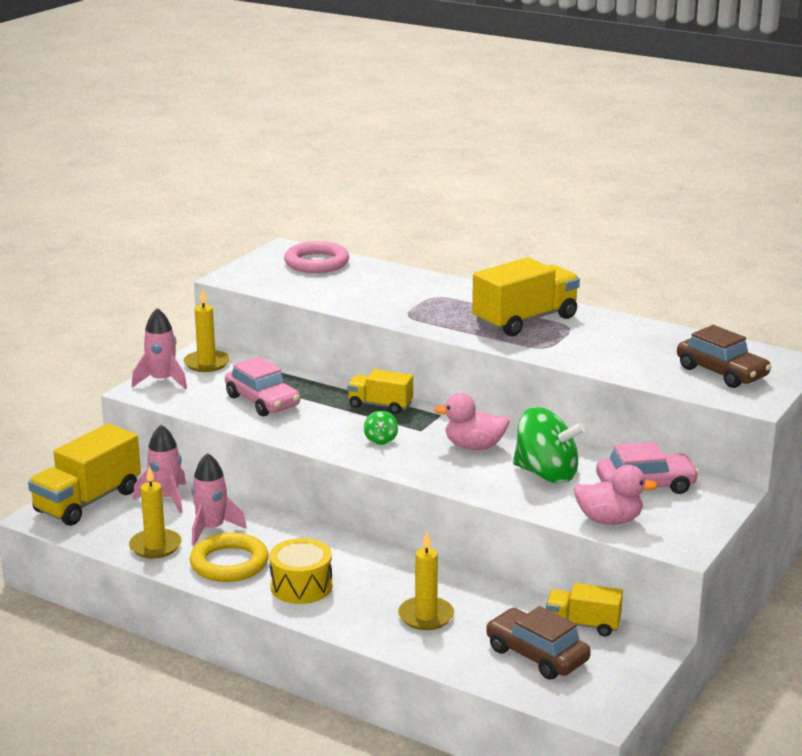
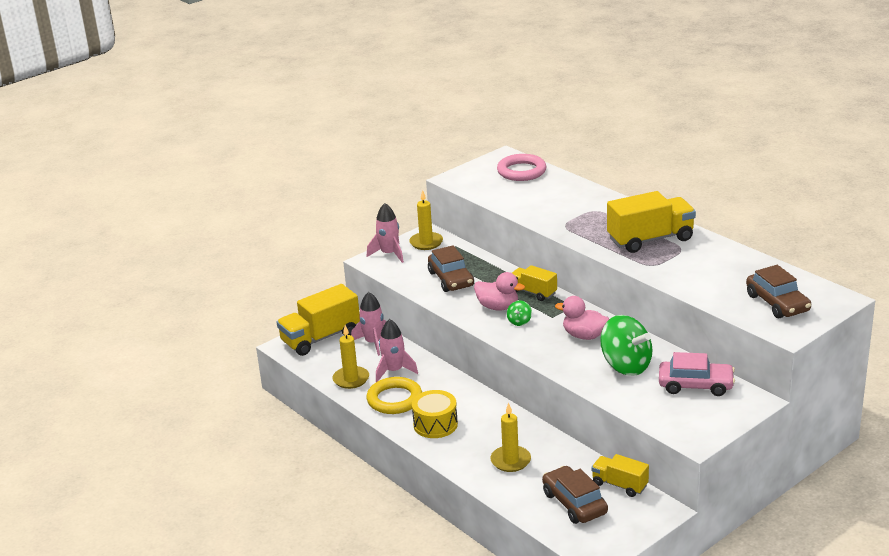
camera: 20 degrees right, 5 degrees up
(262, 401) = (451, 279): pink car -> brown car
(609, 520) = (652, 410): pink duck -> pink duck (498, 307)

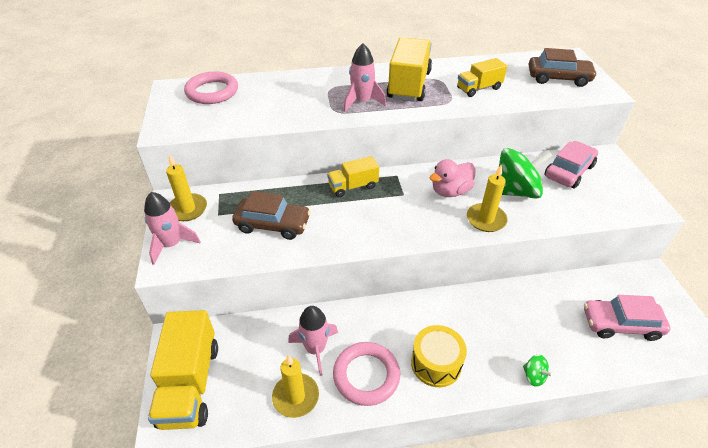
camera: 60 degrees left, 15 degrees up
(373, 343) = (249, 340): pink rocket -> pink rocket (362, 102)
(394, 399) = (366, 375): yellow ring -> pink ring
(498, 307) = (355, 218): pink duck -> none
(510, 461) = (532, 335): yellow candle -> yellow candle (486, 219)
(519, 321) = (392, 216): green spinning top -> green spinning top (534, 376)
(574, 503) = (620, 324): brown car -> pink car
(619, 485) = (605, 282): yellow truck -> yellow truck (479, 88)

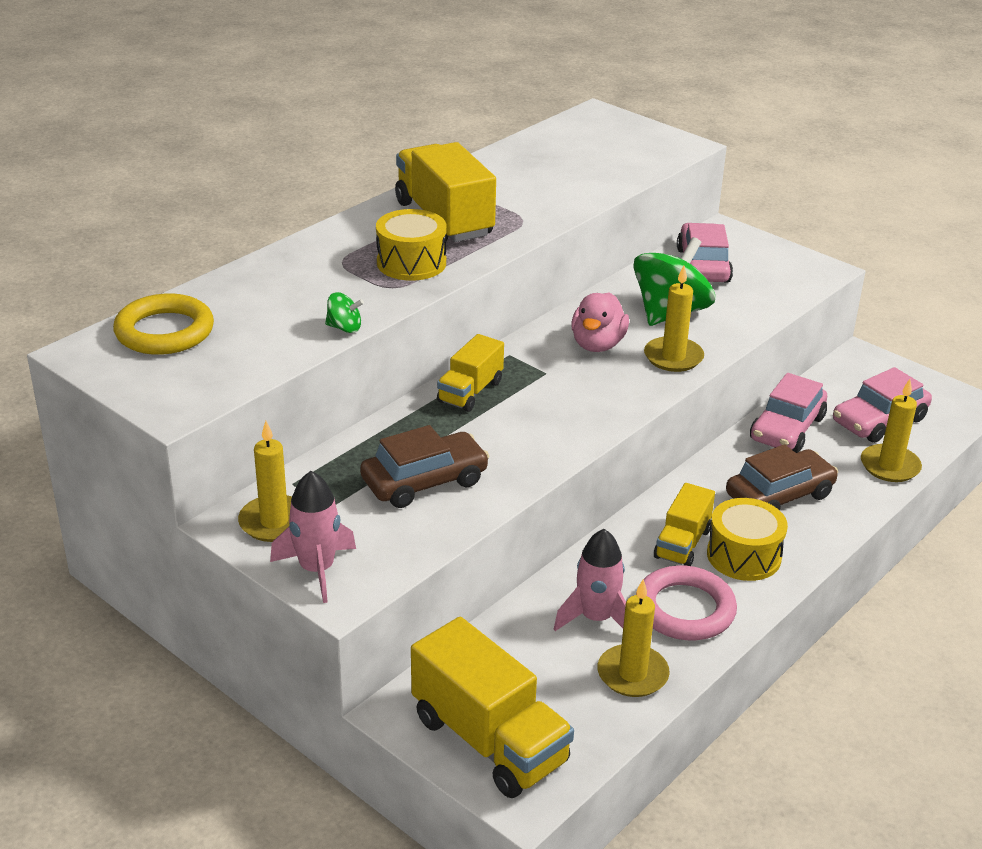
camera: 40 degrees left, 10 degrees down
(212, 92) = (164, 331): pink ring -> yellow ring
(362, 102) = (411, 263): pink rocket -> yellow drum
(479, 88) = (538, 192): yellow truck -> yellow truck (682, 543)
(534, 376) = (849, 512): green spinning top -> green spinning top (344, 328)
(550, 296) = (787, 428): none -> pink car
(558, 78) = (615, 146): brown car -> brown car (779, 495)
(596, 360) = (890, 466): none -> yellow candle

